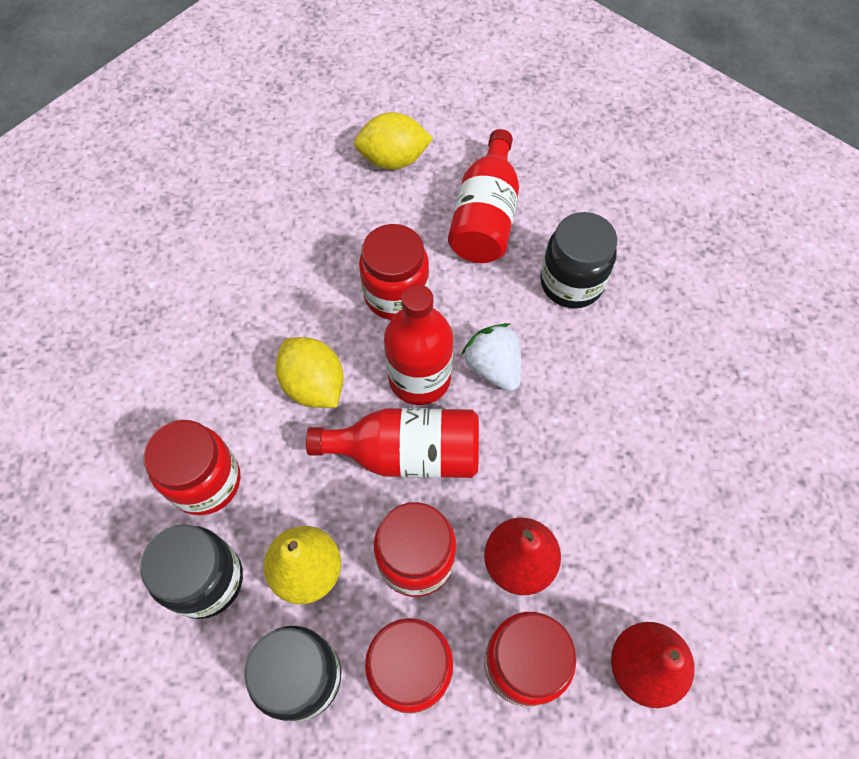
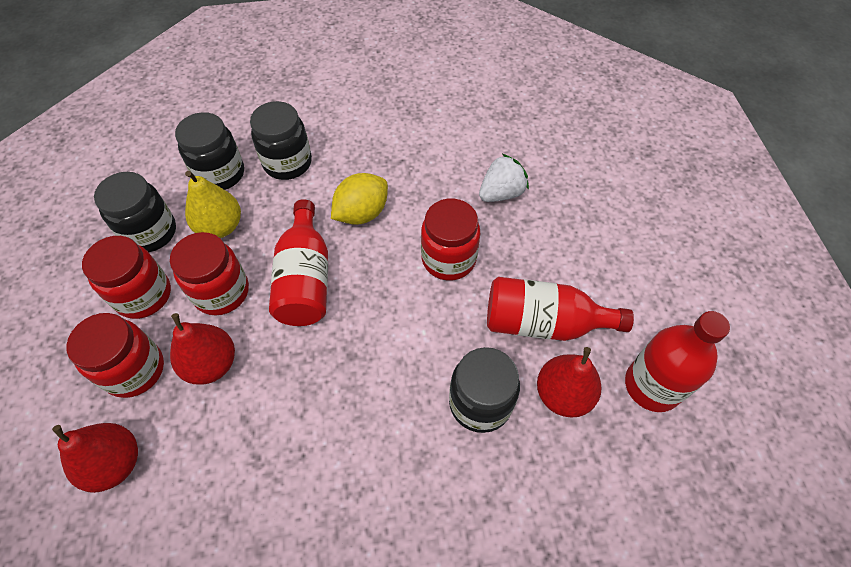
camera: 85 degrees right, 5 degrees down
(206, 481) = (287, 163): red jar -> black jar
(393, 160) = (591, 244): yellow lemon -> none
(419, 378) = (371, 282): red bottle -> red bottle (652, 385)
(493, 367) = (384, 337): white strawberry -> white strawberry (501, 193)
(563, 213) = (563, 394): none -> red pear

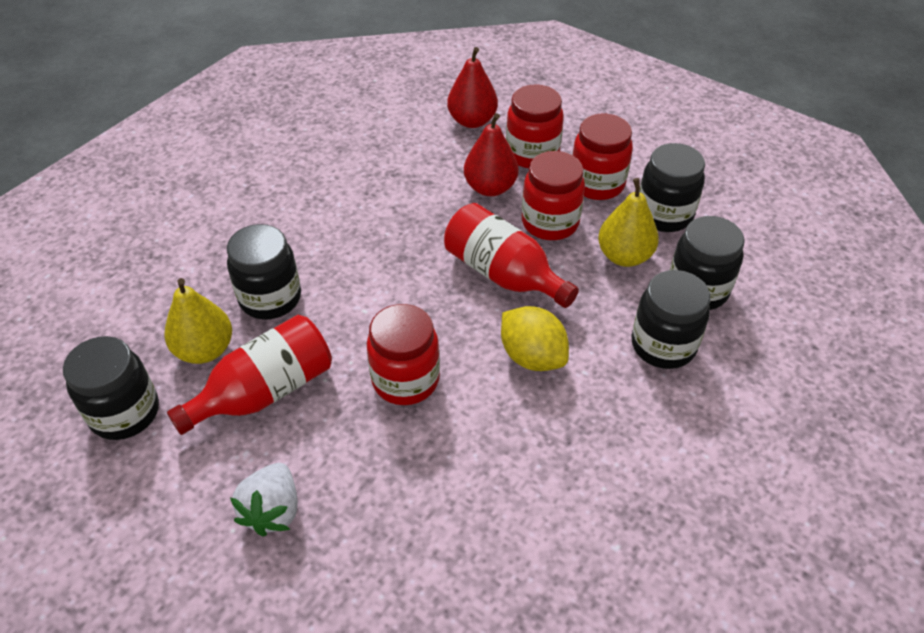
camera: 135 degrees right, 10 degrees down
(362, 213) = (532, 356): yellow lemon -> yellow lemon turned 45 degrees counterclockwise
(501, 193) = (424, 491): white strawberry -> white strawberry (273, 510)
(563, 394) = (205, 350): red pear -> yellow pear
(652, 385) = (125, 413): red bottle -> black jar

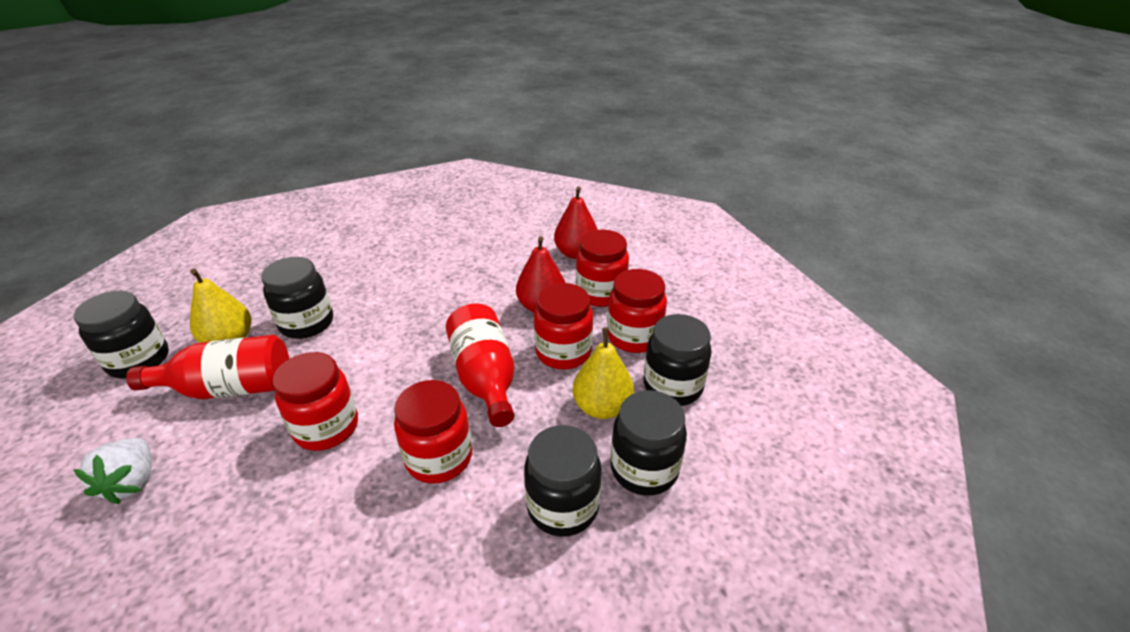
camera: 30 degrees right, 10 degrees down
(273, 510) = (132, 482): white strawberry -> white strawberry turned 45 degrees counterclockwise
(532, 356) = (439, 458): yellow lemon -> red jar

